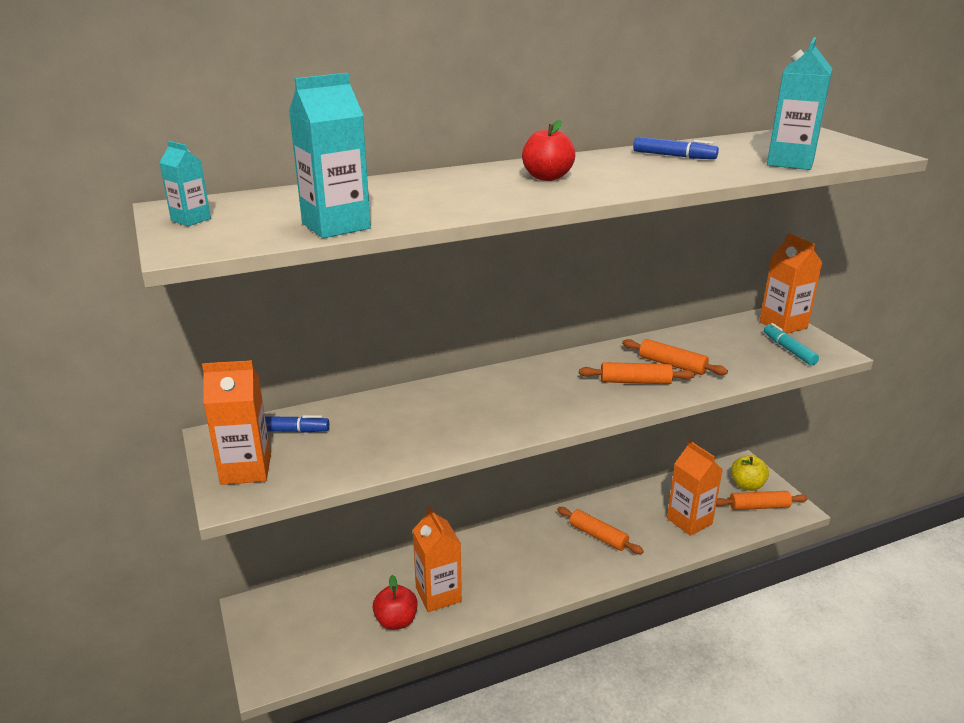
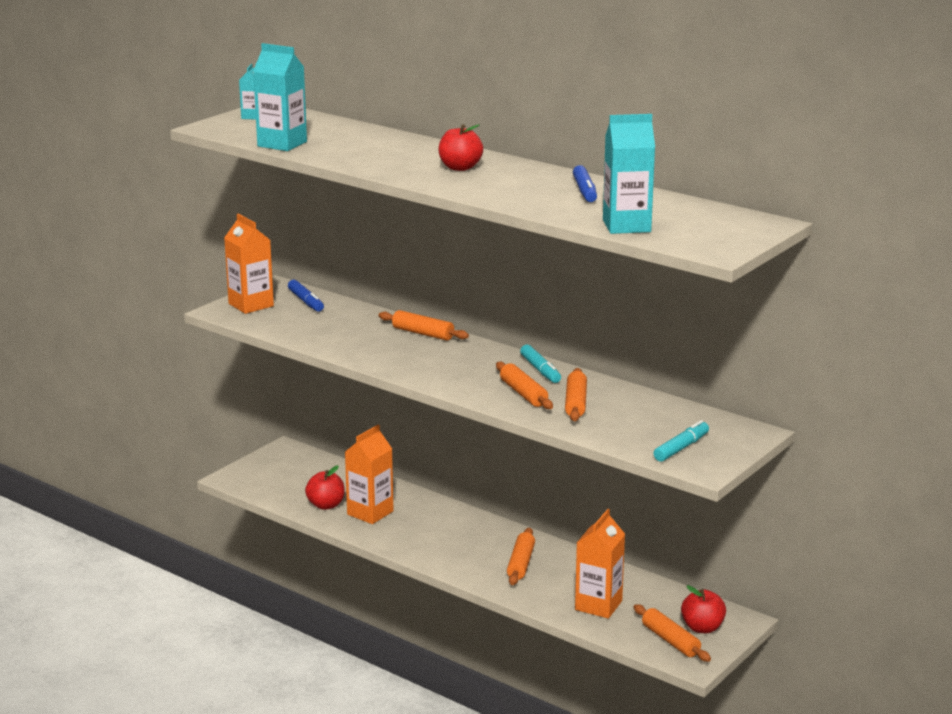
camera: 60 degrees right, 5 degrees down
(450, 389) = (423, 333): none -> orange rolling pin
(590, 360) = (540, 370): none -> turquoise marker
(747, 485) = (702, 628): yellow apple -> red apple
(783, 325) = (741, 439): orange carton -> none

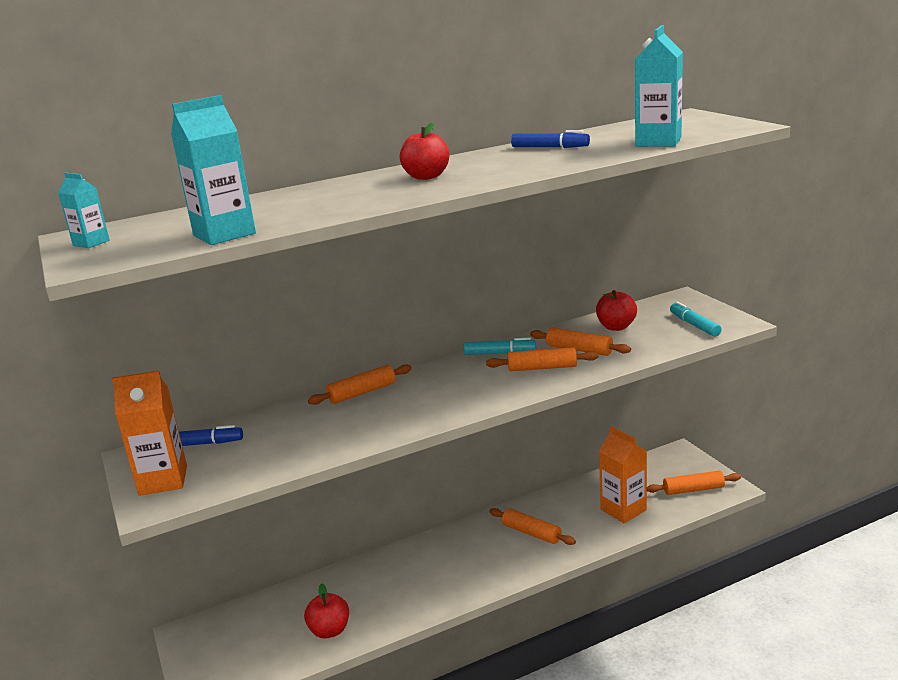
camera: 60 degrees left, 0 degrees up
(370, 513) = (371, 602): orange carton -> none
(702, 628) = (681, 471): red apple -> red apple (616, 327)

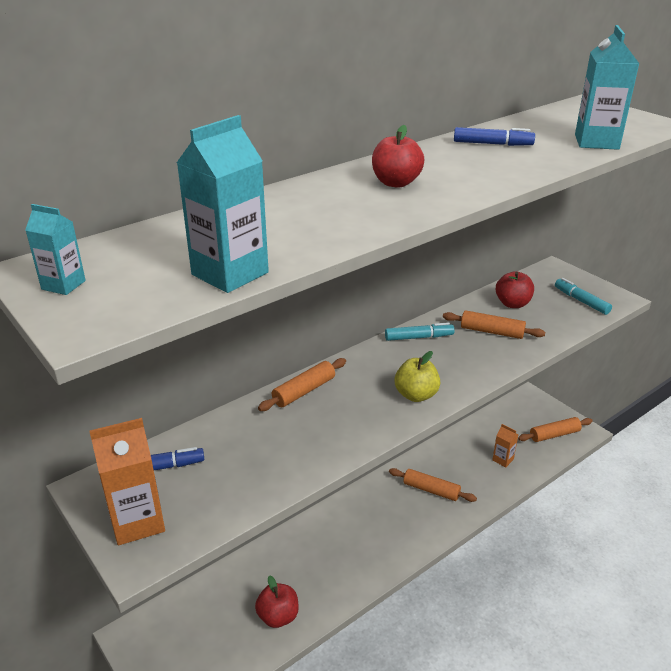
camera: 15 degrees left, 10 degrees up
(469, 398) = (416, 395): none -> yellow apple
(542, 368) = (468, 355): orange rolling pin -> none
(623, 510) = (503, 460): orange carton -> orange carton, size x0.54

